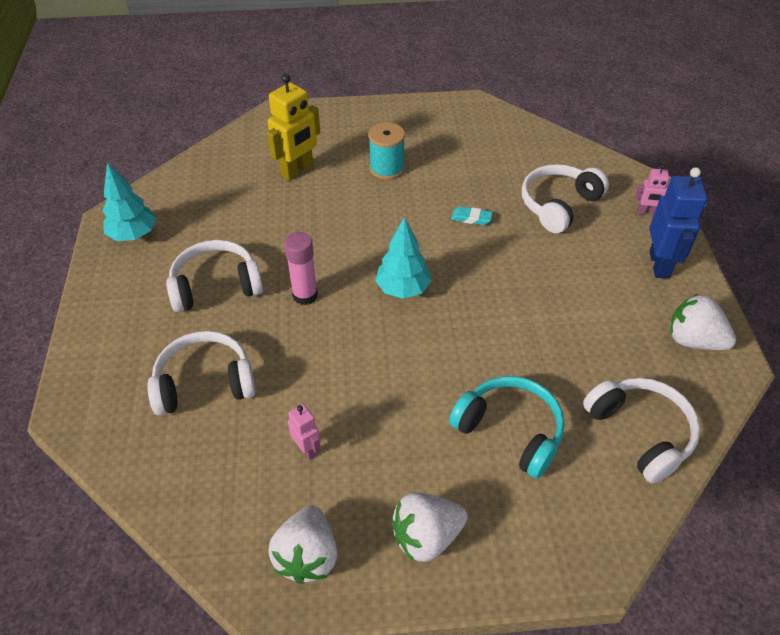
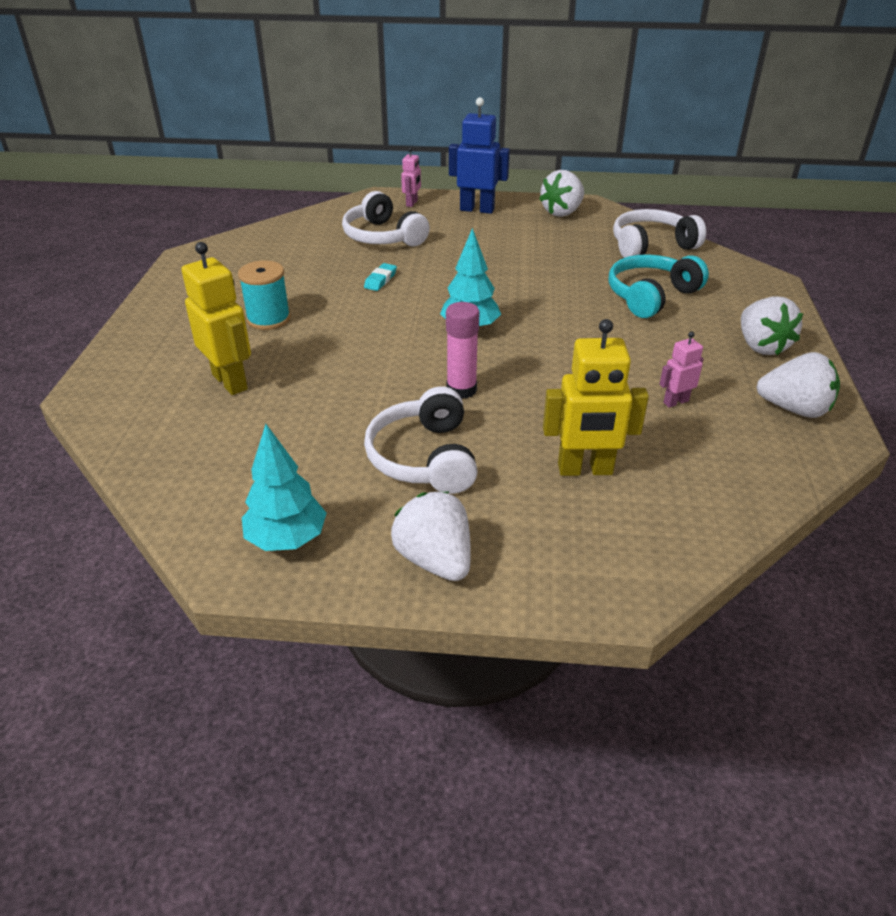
camera: 80 degrees left, 10 degrees down
(111, 306) = (435, 560): none -> white strawberry
(204, 383) = (585, 470): white headphones -> yellow robot

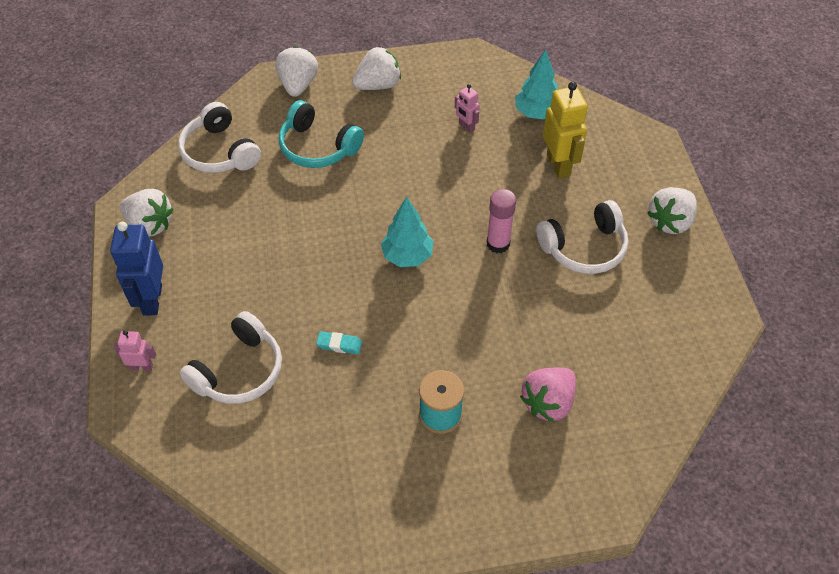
camera: 105 degrees left, 15 degrees up
(230, 382) = (548, 403): yellow robot -> pink strawberry
(287, 539) = (692, 298): turquoise tree -> turquoise tree (536, 113)
(794, 409) = (452, 72): white strawberry -> white strawberry (298, 85)

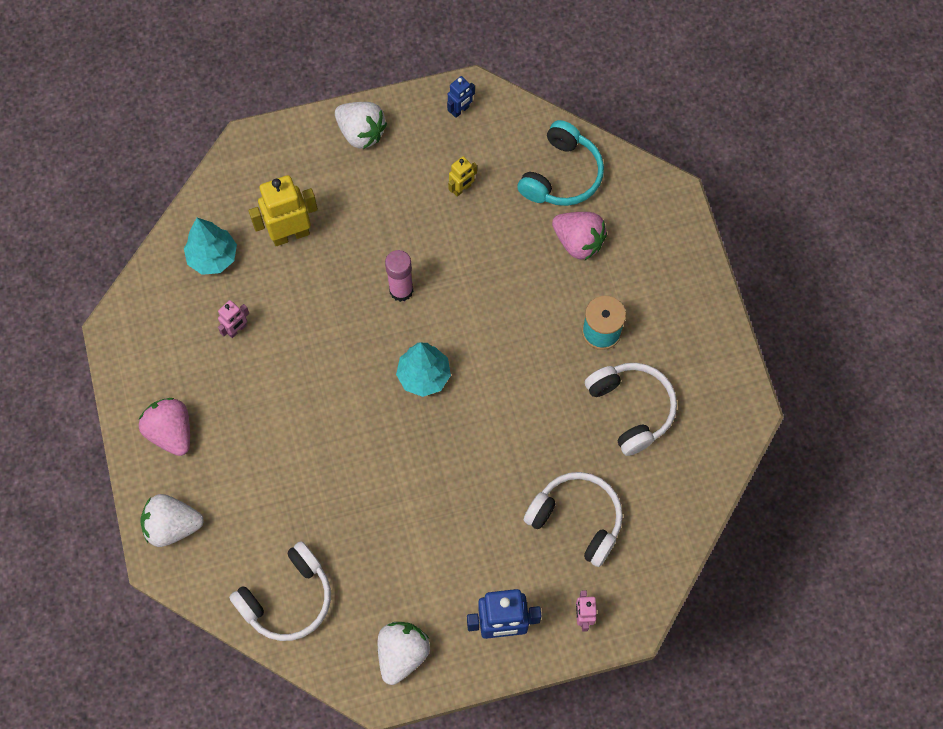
camera: 95 degrees left, 15 degrees up
(317, 147) = (275, 487): turquoise headphones -> turquoise headphones (562, 175)
(339, 345) = (537, 429): turquoise eraser -> none
(378, 85) = (171, 432): white strawberry -> pink strawberry
(584, 248) = (400, 210): white headphones -> white headphones (631, 409)
(610, 301) = (462, 189): none -> yellow robot
(704, 306) = (460, 110): none -> blue robot

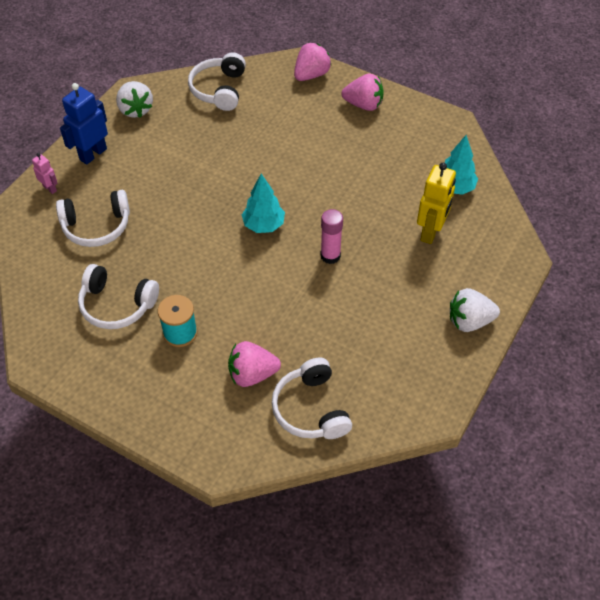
camera: 135 degrees right, 15 degrees down
(172, 526) = (311, 75): white strawberry -> pink strawberry
(237, 329) = (394, 167): pink robot -> none
(460, 110) = (428, 392): blue robot -> none
(462, 189) = (365, 342): yellow robot -> none
(562, 175) = (310, 409): turquoise headphones -> white headphones

